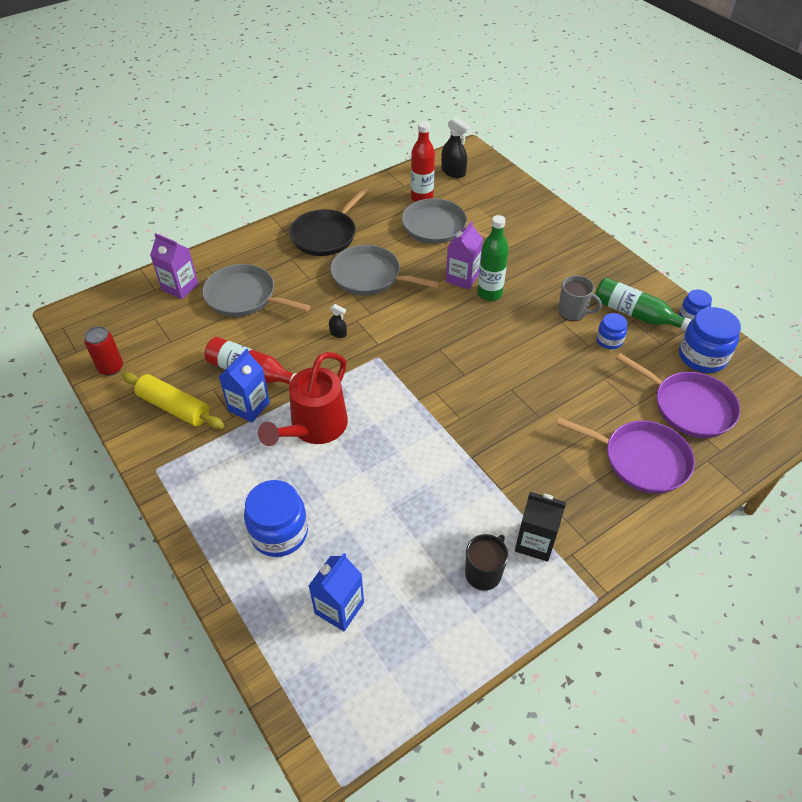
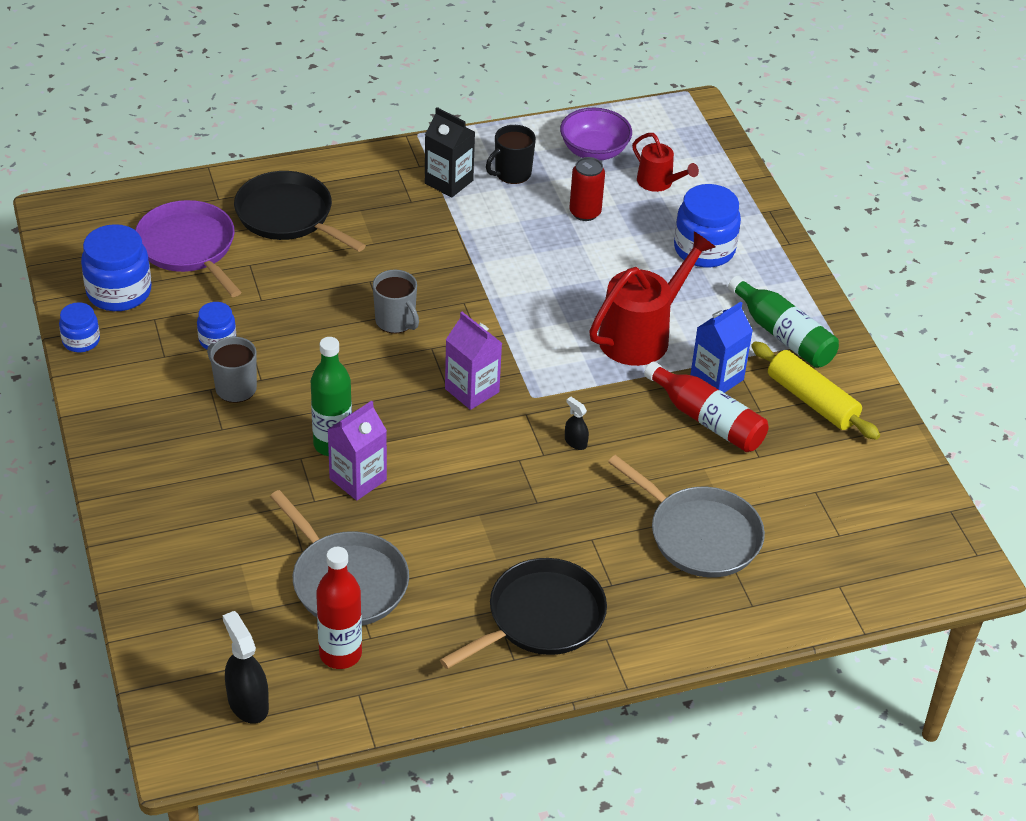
camera: 165 degrees left, 5 degrees down
(111, 368) = (898, 474): red can -> red can (585, 212)
(180, 287) = (798, 579): purple carton -> purple carton (472, 390)
(339, 608) = (659, 183): blue carton -> red watering can
(369, 276) = (497, 519): grey pan -> none
(417, 634) = (594, 151): none -> purple bowl
(500, 388) = (395, 321): none -> grey mug
(634, 314) = (153, 364): green bottle -> green bottle (783, 335)
(641, 459) = (288, 216): purple pan -> black pan

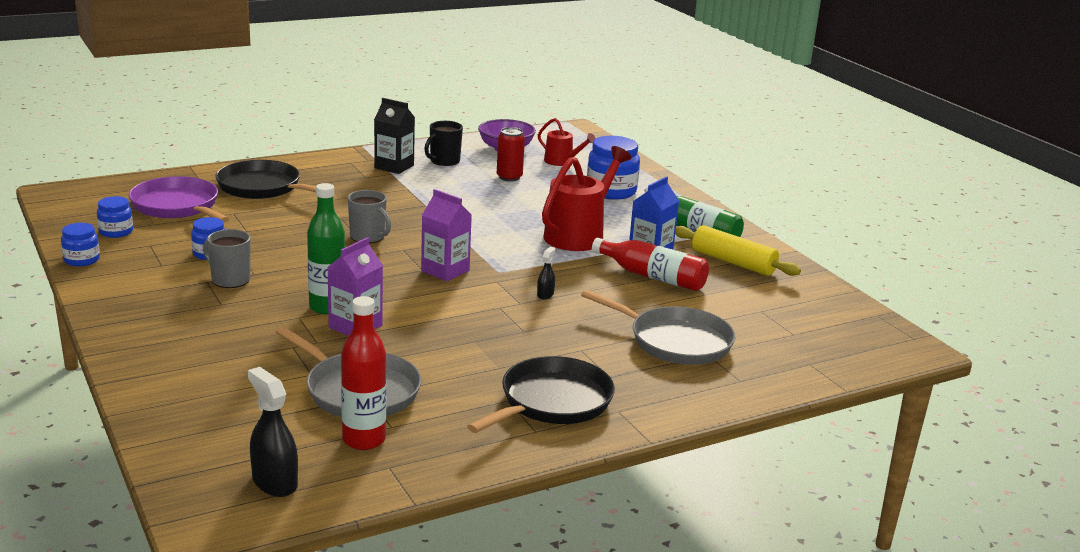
camera: 10 degrees left, 20 degrees down
(119, 292) = (116, 232): blue jar -> blue jar, size x0.56
(575, 442) = (545, 294): black spray bottle -> black spray bottle turned 75 degrees clockwise

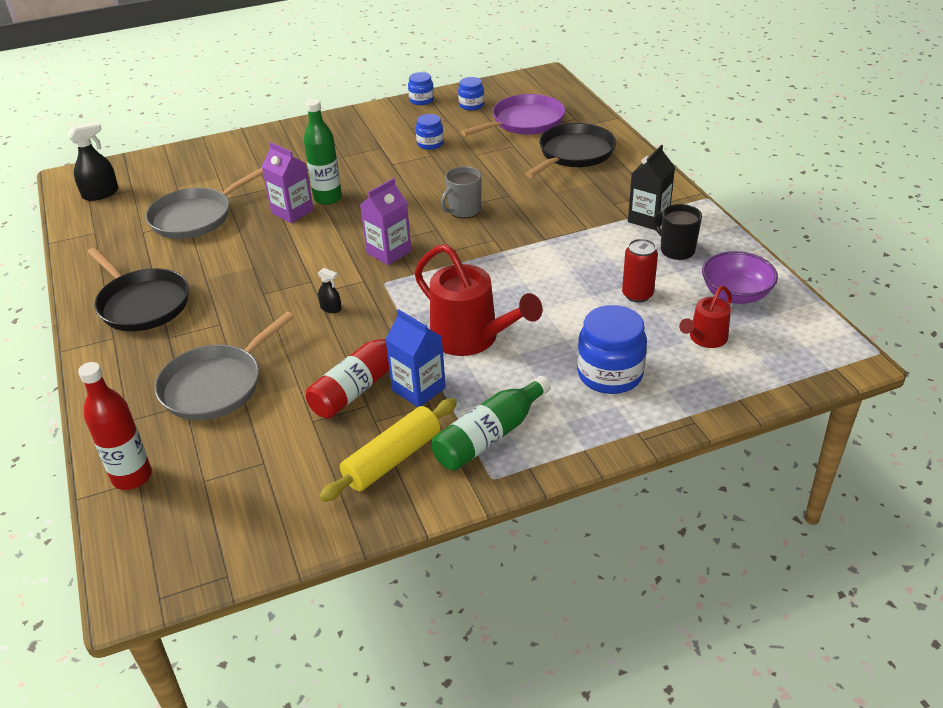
camera: 100 degrees right, 15 degrees up
(230, 280) = (382, 156): grey mug -> none
(364, 440) = (131, 222): red bottle -> red bottle (132, 477)

